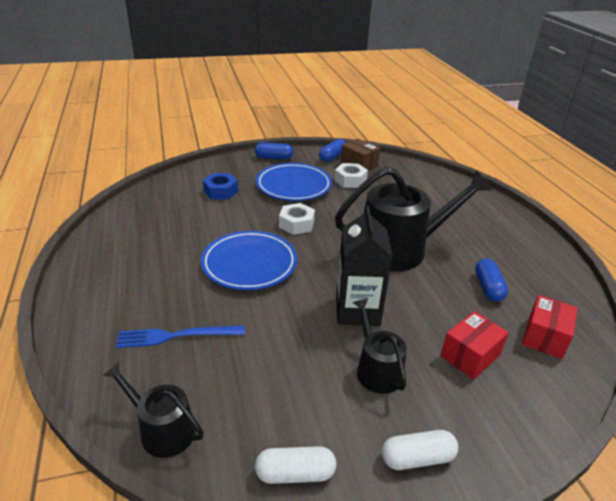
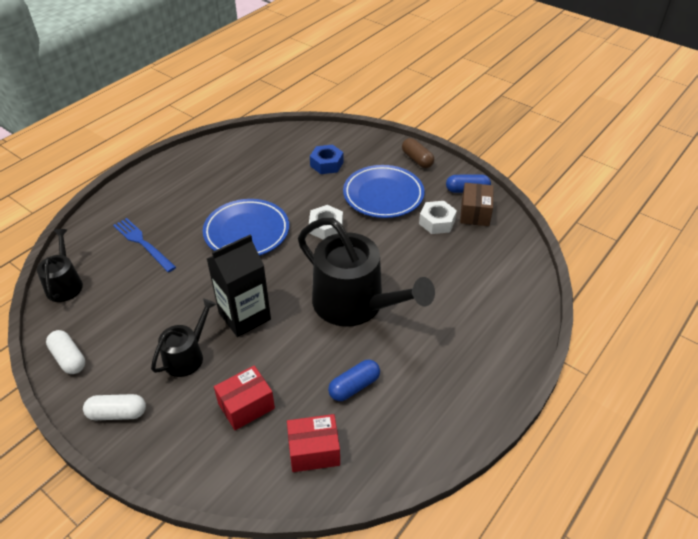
camera: 55 degrees right, 10 degrees up
(274, 158) = (417, 159): blue capsule -> brown capsule
(417, 458) = (117, 413): white capsule -> white capsule turned 45 degrees counterclockwise
(470, 355) = (246, 406): red box -> red box turned 45 degrees counterclockwise

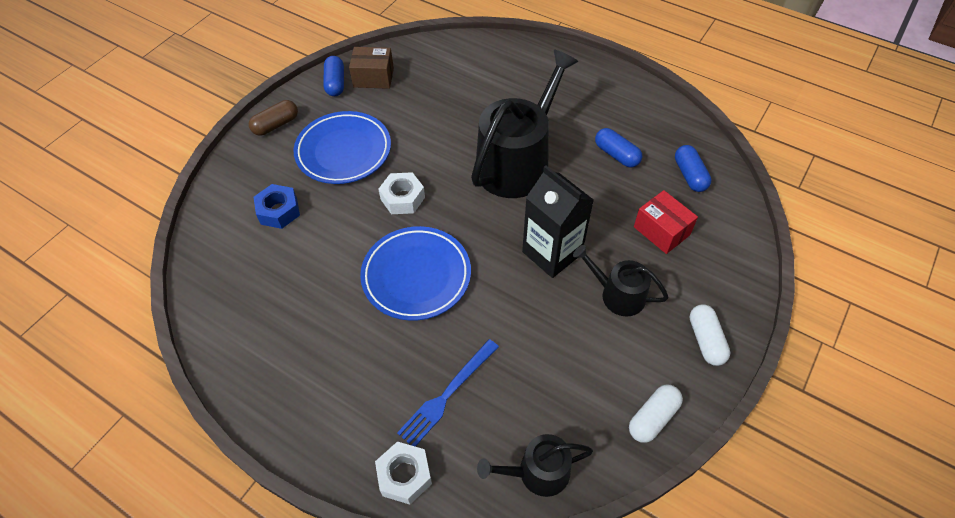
camera: 95 degrees left, 10 degrees up
(314, 451) = (689, 175): red box -> blue capsule
(437, 222) = (389, 106): white nut -> white nut (404, 475)

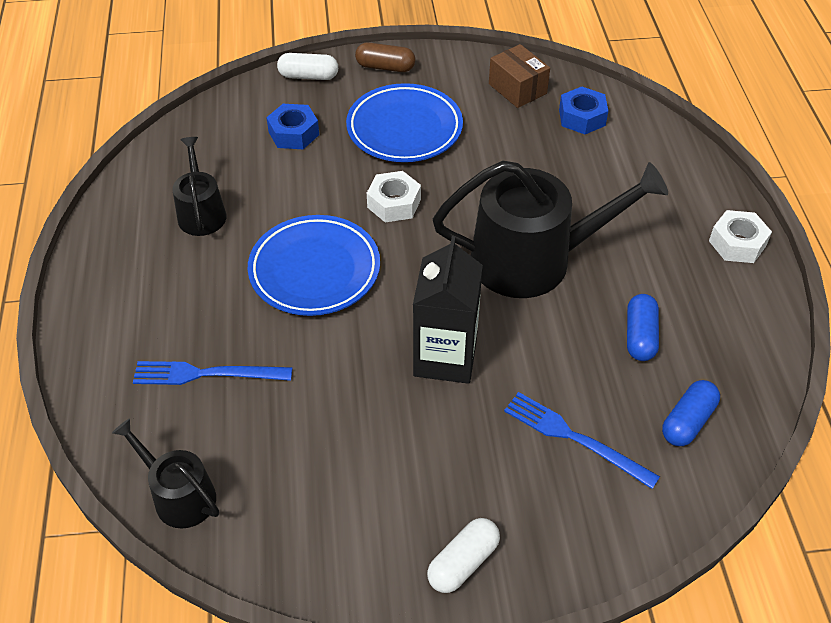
camera: 50 degrees right, 5 degrees down
(335, 83) = (479, 69): blue capsule -> none
(404, 475) = (101, 394): white nut -> white nut (737, 243)
(430, 66) = (582, 117): none -> blue nut
(617, 294) = (447, 445): black watering can -> black watering can (201, 212)
(653, 418) = (319, 563): white capsule -> white capsule (308, 76)
(661, 231) = (574, 438): red box -> blue fork

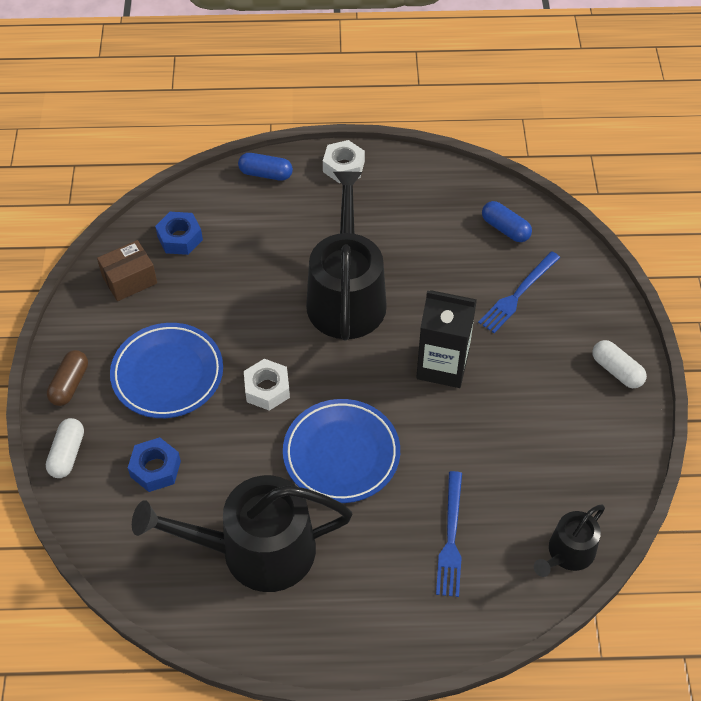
camera: 85 degrees left, 5 degrees up
(201, 212) = (256, 550): black watering can -> black watering can, size x1.93
(640, 336) = (429, 241): blue capsule -> blue capsule (266, 174)

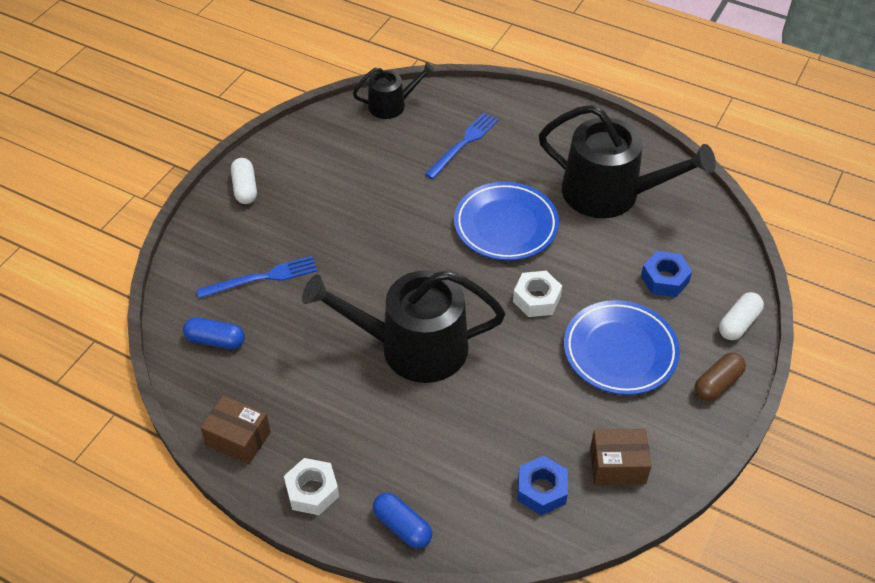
camera: 150 degrees left, 5 degrees down
(346, 296) = (412, 347): black watering can -> black watering can turned 60 degrees clockwise
(423, 174) = (238, 439): none -> brown box
(442, 365) = (376, 252): black carton -> none
(505, 229) = (215, 340): blue capsule -> blue capsule turned 60 degrees counterclockwise

